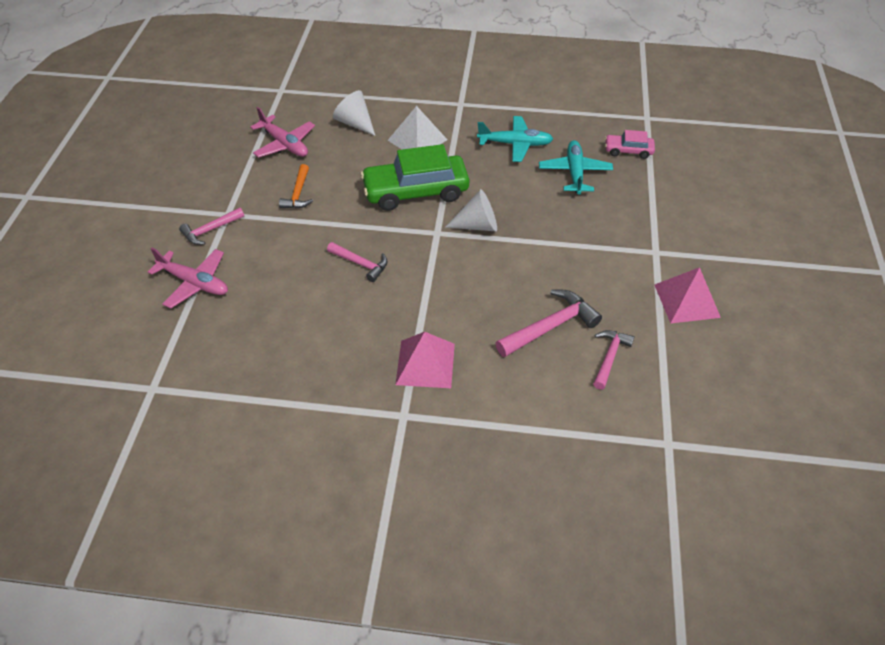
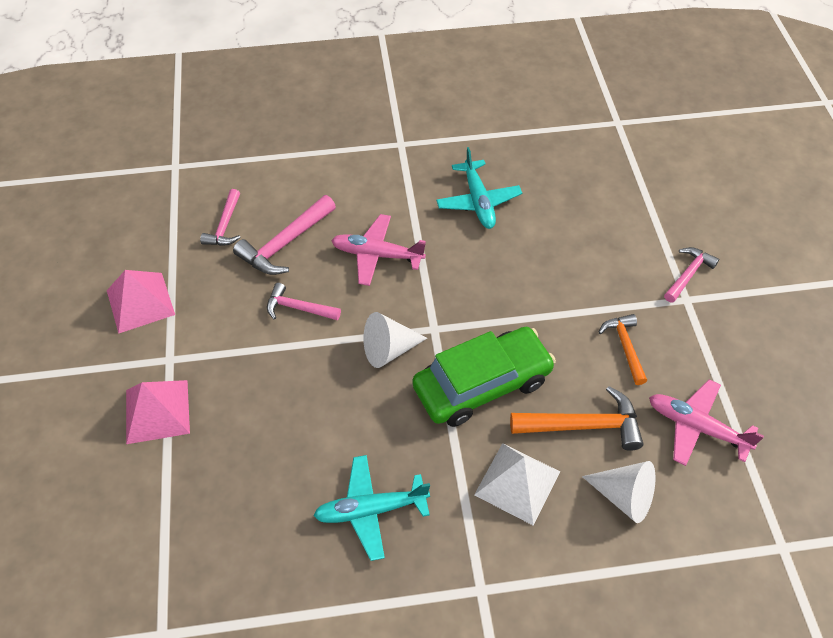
camera: 165 degrees right, 5 degrees up
(195, 283) = (656, 214): pink plane -> pink plane (376, 255)
(358, 158) = (583, 426): none -> orange hammer
(361, 264) = (502, 270): pink hammer -> pink hammer (298, 308)
(425, 364) = (397, 186): pink pyramid -> pink pyramid (157, 411)
(574, 172) = (276, 470): turquoise plane -> turquoise plane (478, 201)
(628, 151) = (197, 538): pink car -> none

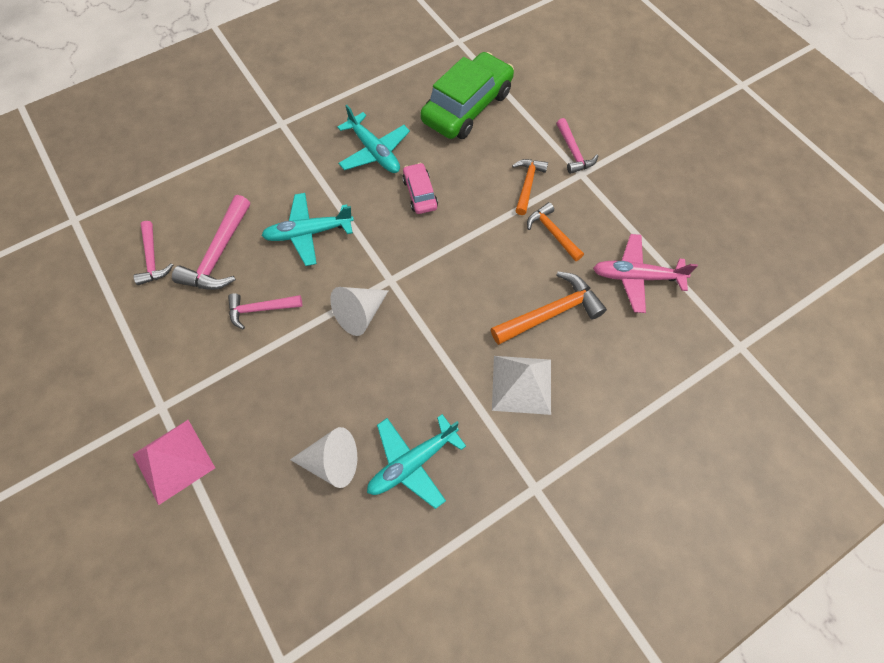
camera: 25 degrees left, 10 degrees up
(140, 302) = (104, 364): pink pyramid -> none
(376, 255) = (308, 233): pink plane -> turquoise plane
(482, 384) = (453, 312): green car -> green car (467, 107)
(504, 257) = (420, 193): none -> pink car
(621, 289) = (527, 184): none -> orange hammer
(624, 496) = (609, 358): white cone -> white cone (332, 461)
(688, 274) = (573, 152): pink hammer -> pink hammer turned 150 degrees clockwise

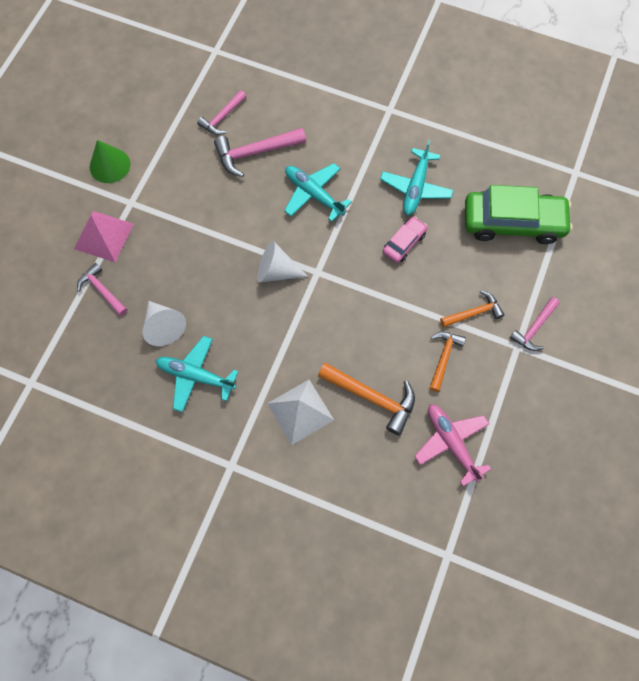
camera: 55 degrees right, 5 degrees up
(96, 401) = (110, 165): none -> green cone
(260, 309) = (235, 208): pink hammer -> pink hammer (102, 290)

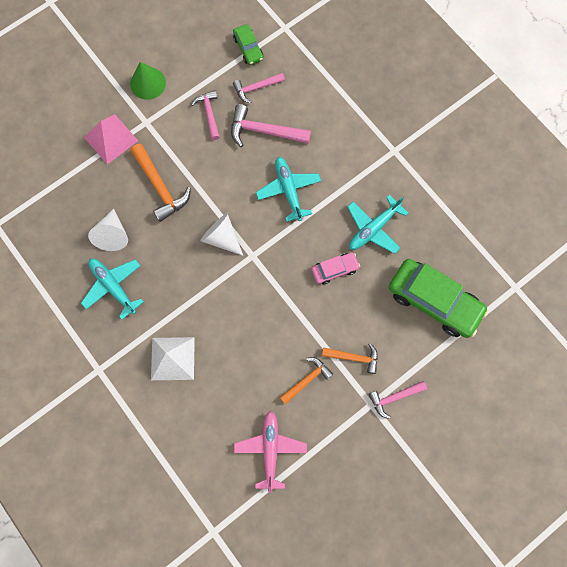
camera: 30 degrees right, 5 degrees up
(102, 290) = (85, 181): pink hammer -> pink hammer (209, 113)
(191, 85) = (248, 48): none -> green car
(372, 398) = (232, 379): orange hammer -> orange hammer (160, 187)

